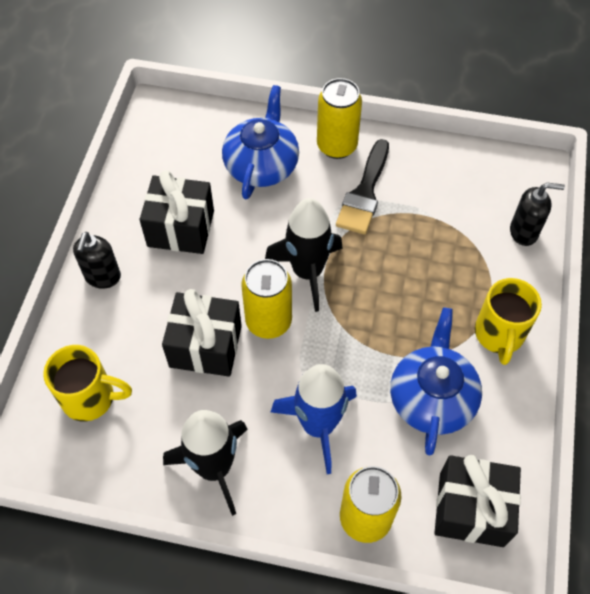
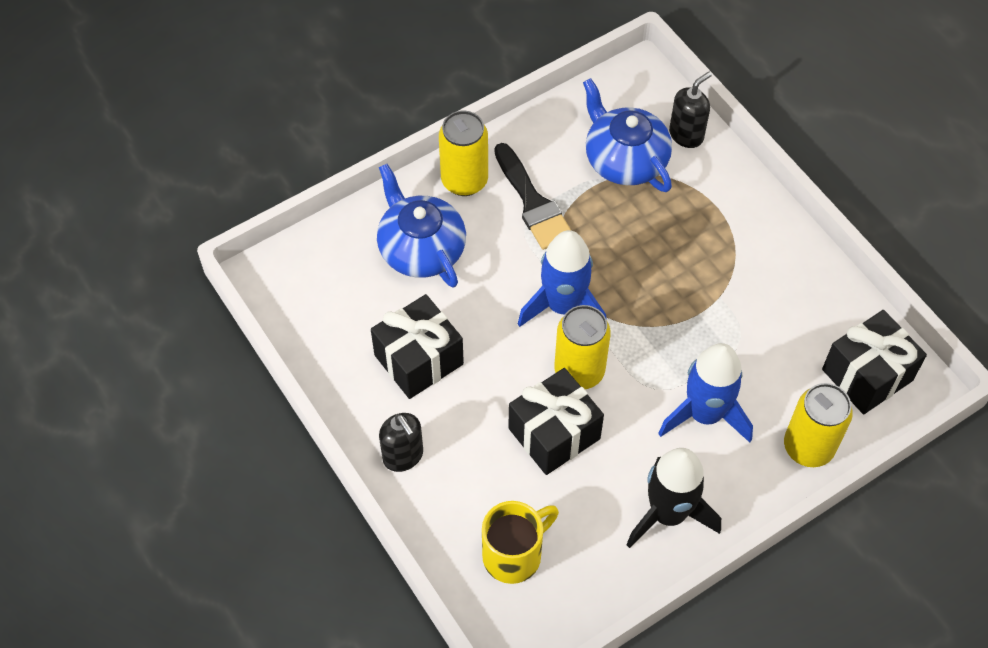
camera: 45 degrees left, 0 degrees up
(307, 272) = (563, 306): black rocket -> blue rocket
(432, 397) = (758, 321): blue teapot -> blue teapot (625, 159)
(499, 335) = (753, 232): yellow mug -> none

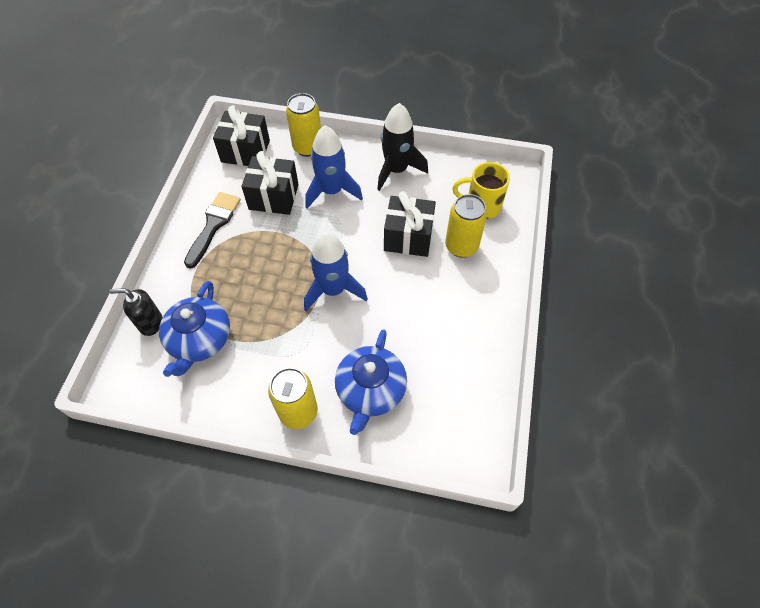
camera: 135 degrees left, 0 degrees up
(403, 456) = (493, 286): black soap dispenser -> none
(419, 359) = (437, 326): black gift -> black gift (273, 197)
(533, 203) = (278, 360): black brush -> black brush (213, 225)
(579, 371) = (363, 253): yellow can -> yellow can (461, 246)

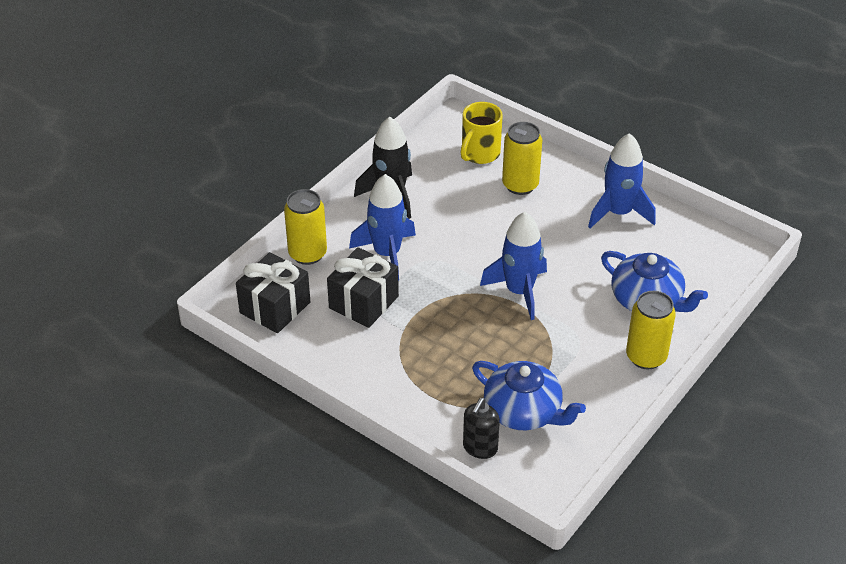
camera: 65 degrees left, 15 degrees down
(213, 225) = (372, 363): black brush -> none
(408, 237) = (486, 217): black gift -> none
(471, 330) = (618, 213): none -> blue rocket

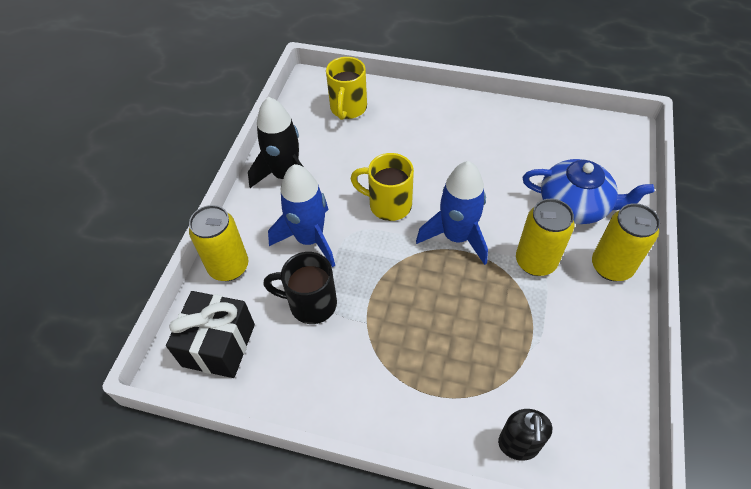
camera: 20 degrees left, 10 degrees up
(363, 302) = (311, 304): black gift -> black mug
(472, 247) = (388, 205): none -> yellow mug
(520, 185) = (399, 127): yellow can -> yellow can (535, 261)
(524, 411) = (536, 377): blue teapot -> none
(618, 213) = (499, 127): blue rocket -> none

